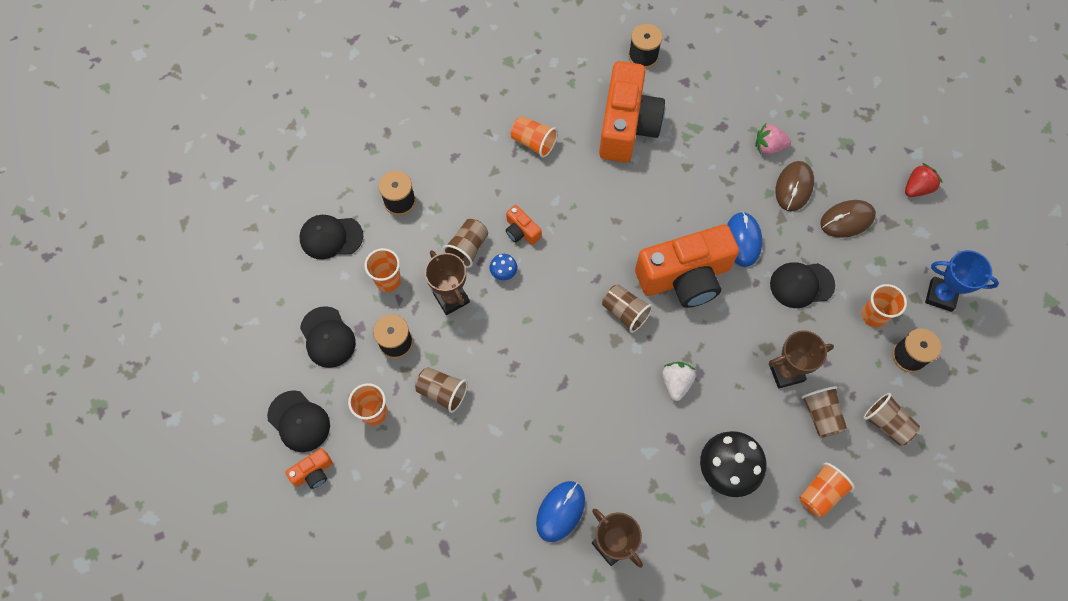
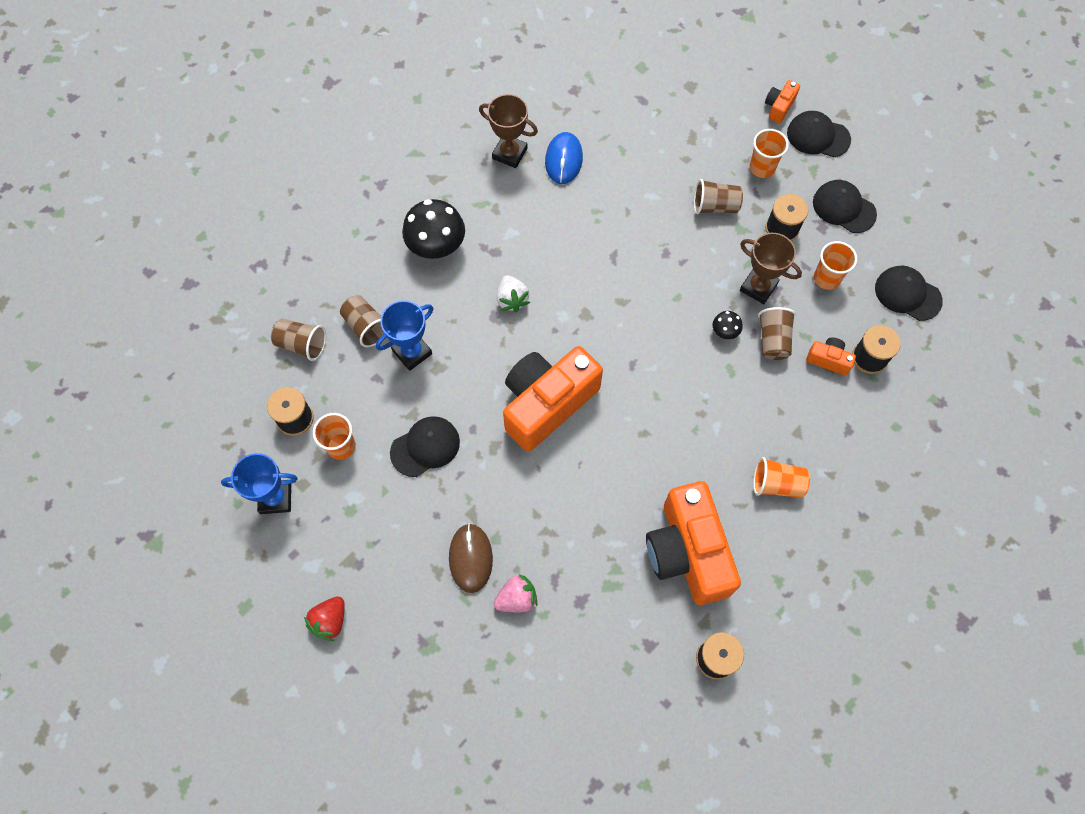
camera: 155 degrees right, 0 degrees up
(331, 237) = (907, 294): black cap -> black cap turned 120 degrees counterclockwise
(503, 272) = (725, 332): blue mushroom -> black mushroom
(521, 231) = (732, 380): orange camera -> orange camera (828, 360)
(625, 312) = (589, 343): brown cup -> none
(742, 240) = (503, 469): blue mouse -> none
(786, 372) = (412, 352): brown trophy -> blue trophy
(820, 493) = (347, 261): orange cup -> none
(847, 220) = (399, 543): brown mouse -> none

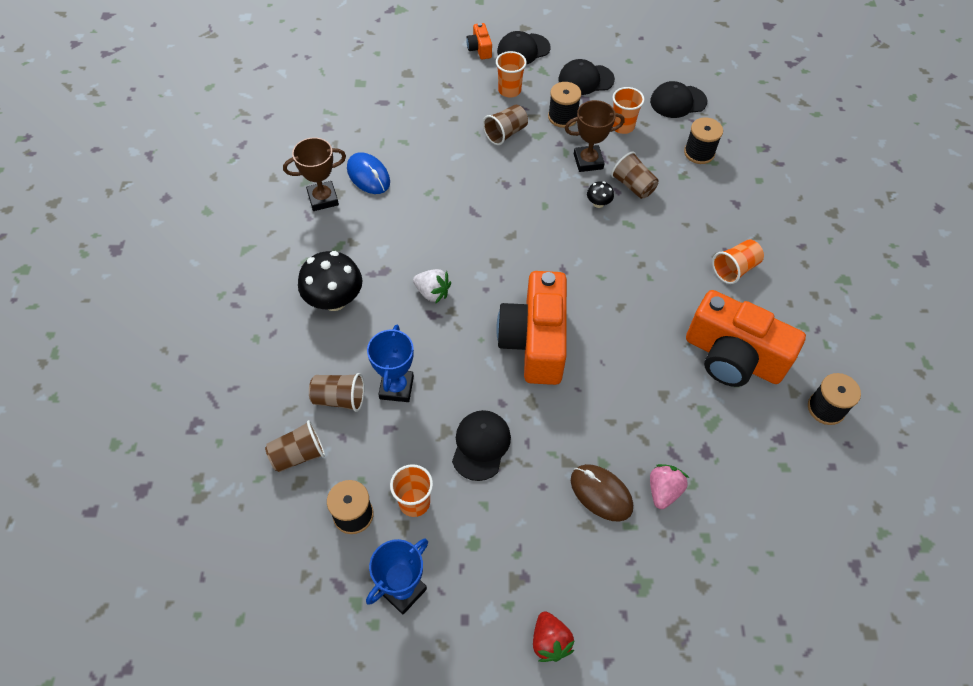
camera: 45 degrees left, 10 degrees down
(828, 360) = (678, 172): orange camera -> none

